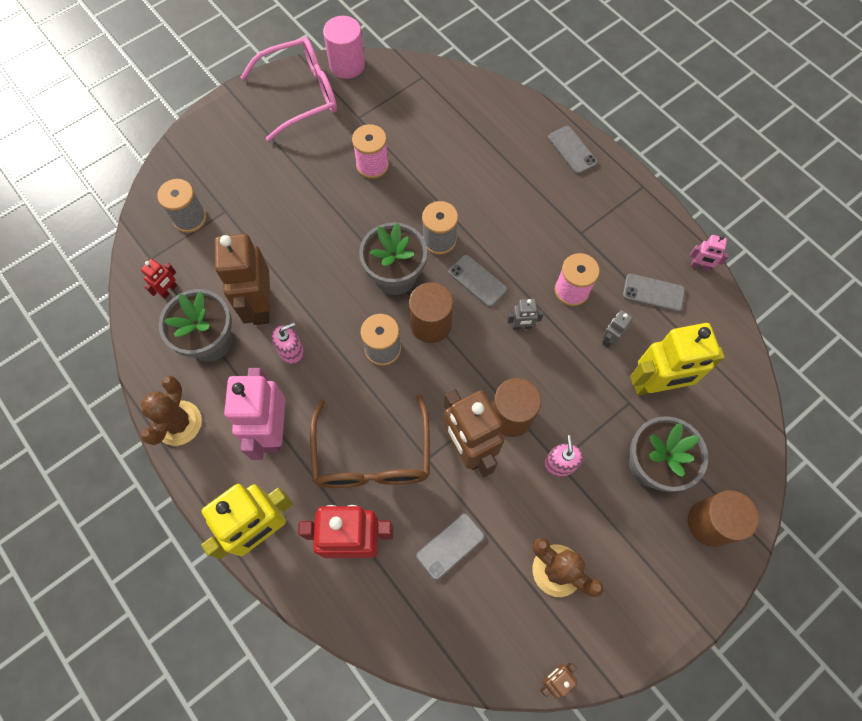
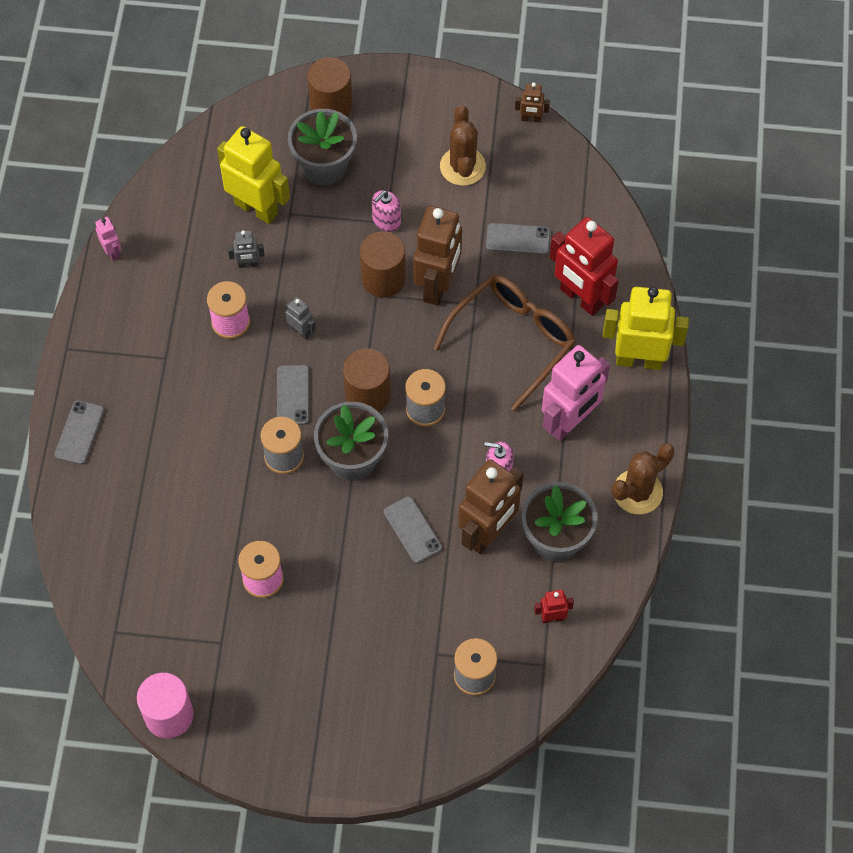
camera: 135 degrees left, 5 degrees down
(301, 94) = (246, 721): pink glasses -> none
(653, 292) = (172, 265): grey phone -> grey phone (412, 530)

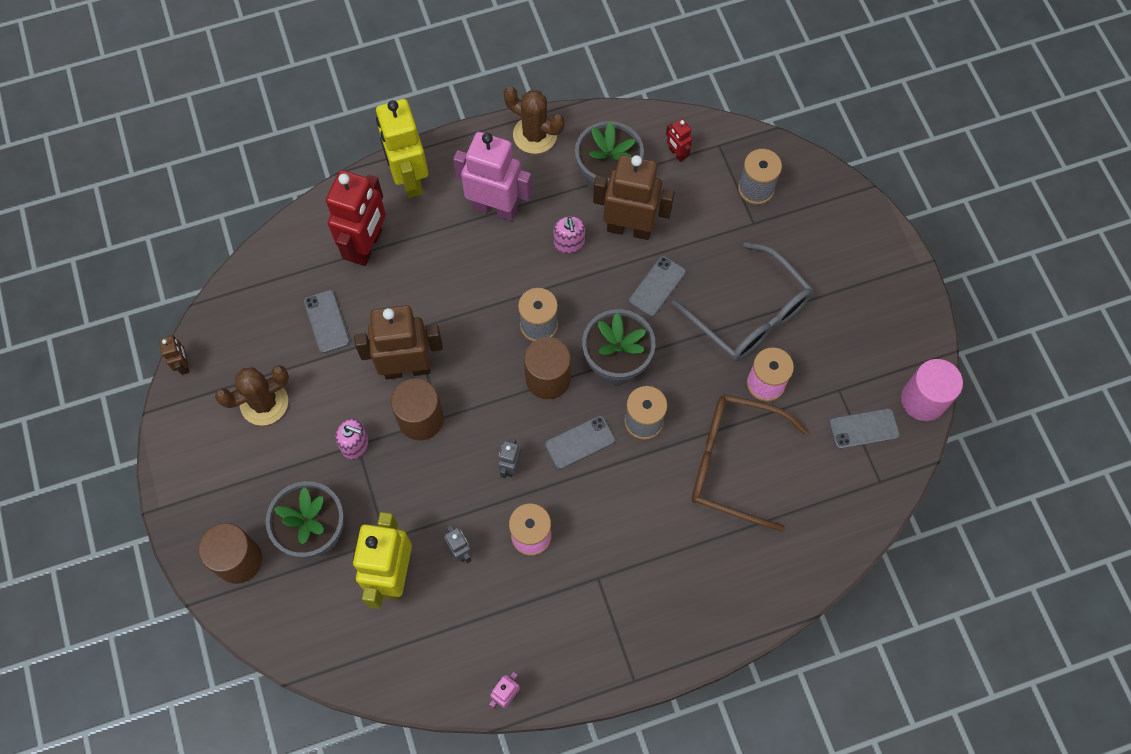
camera: 115 degrees left, 5 degrees up
(79, 432) = (714, 617): grey phone -> grey phone (864, 428)
(339, 600) = (750, 315): none -> grey glasses
(513, 340) = (435, 283): brown glasses -> brown glasses (732, 463)

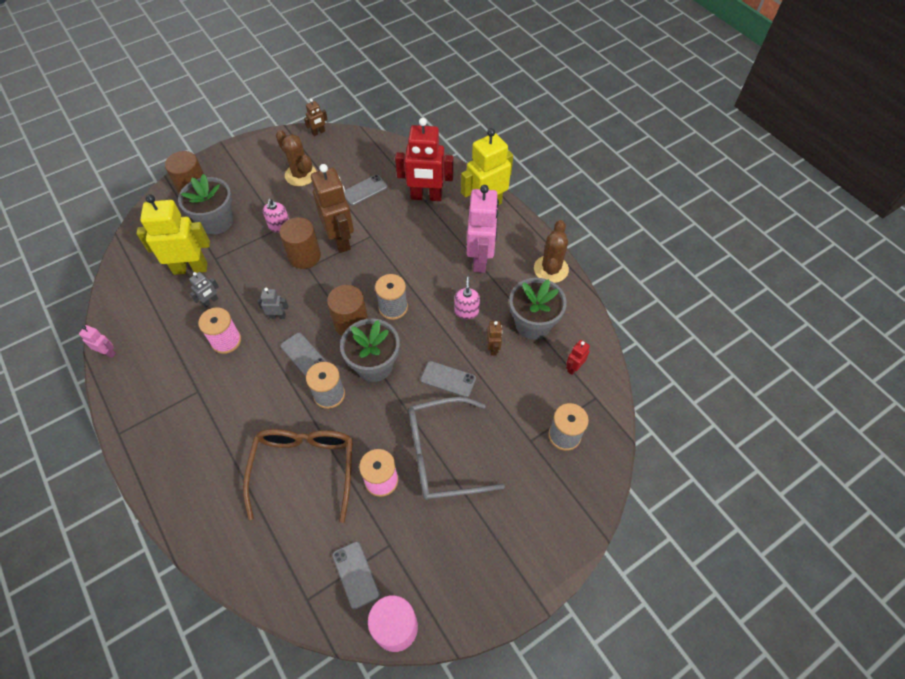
camera: 75 degrees right, 10 degrees down
(569, 243) = (466, 311): pink soap dispenser -> pink soap dispenser turned 120 degrees clockwise
(629, 228) = (493, 348): brown robot -> brown robot, size x0.45
(750, 315) = (442, 455): grey glasses -> grey glasses turned 45 degrees clockwise

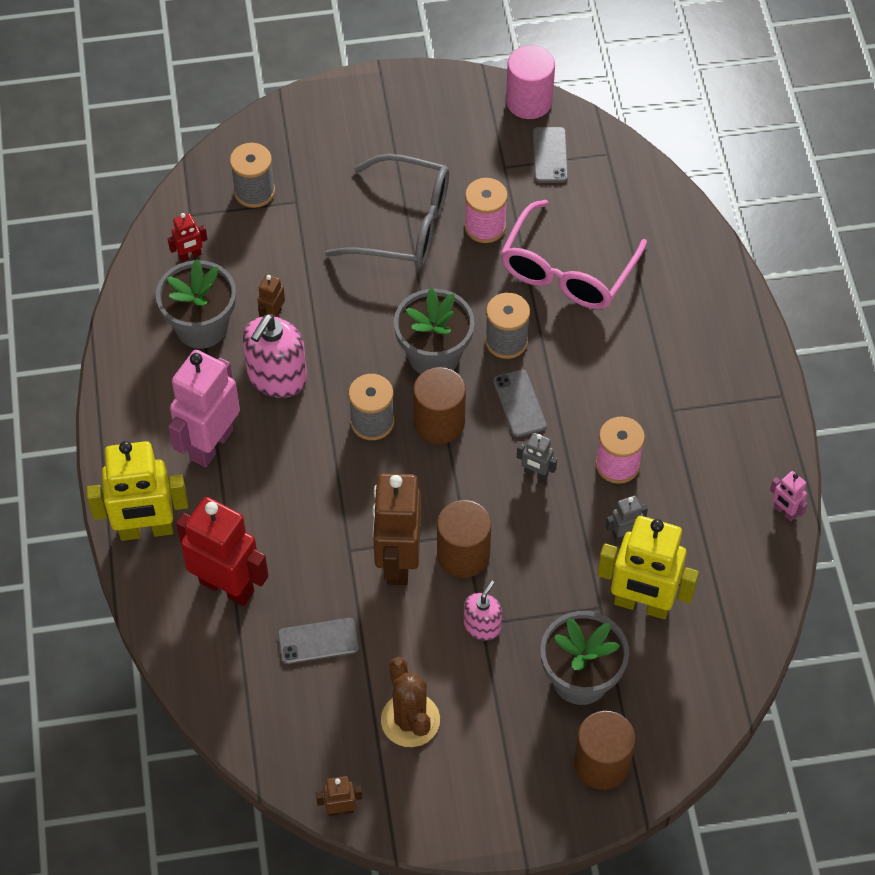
camera: 155 degrees left, 0 degrees up
(304, 468) = (567, 271): brown glasses -> pink glasses
(448, 379) = (351, 302): grey phone -> none
(466, 311) = (277, 377): pink soap dispenser -> pink soap dispenser, size x1.72
(551, 269) = (124, 390): brown cactus -> none

